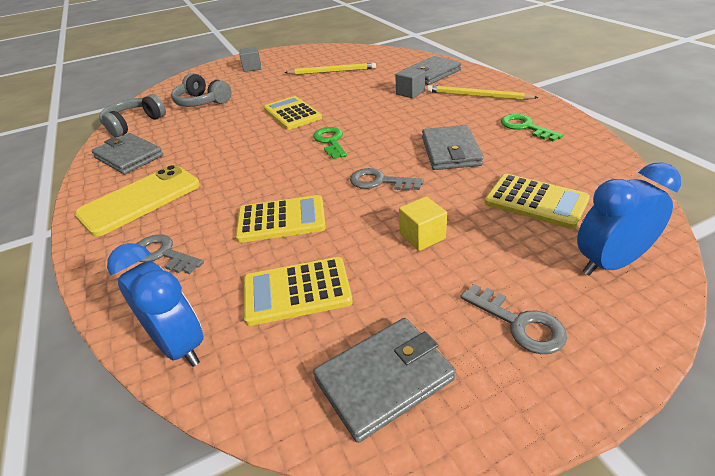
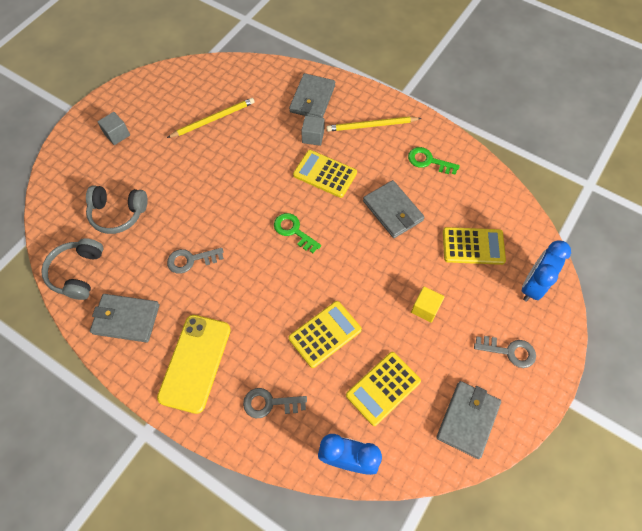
camera: 35 degrees left, 25 degrees up
(292, 114) = (229, 203): yellow calculator -> yellow calculator (325, 174)
(379, 181) = (364, 265): grey key -> grey key (190, 260)

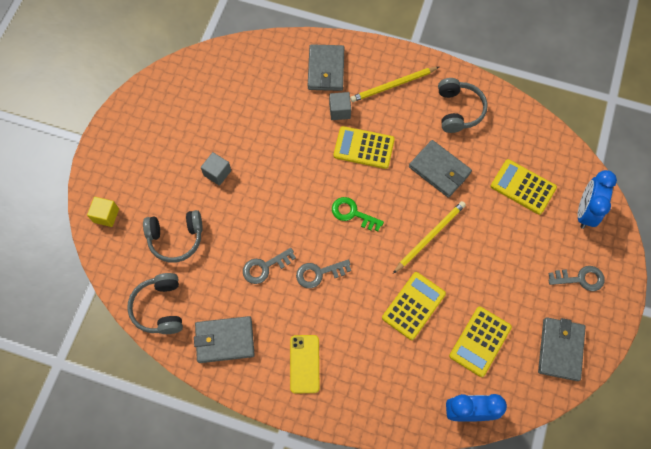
camera: 15 degrees left, 5 degrees up
(117, 134) = (142, 155): grey cube -> grey cube (217, 173)
(195, 363) = (304, 364): yellow phone -> yellow phone, size x0.64
(213, 119) = (234, 115): yellow pencil -> yellow pencil (430, 237)
(269, 403) = (384, 382): grey key -> grey key (318, 273)
(425, 308) = (496, 258): yellow cube -> yellow cube (106, 215)
(428, 161) = (458, 110): green key -> grey headphones
(473, 246) = (523, 187): yellow calculator -> yellow calculator turned 135 degrees counterclockwise

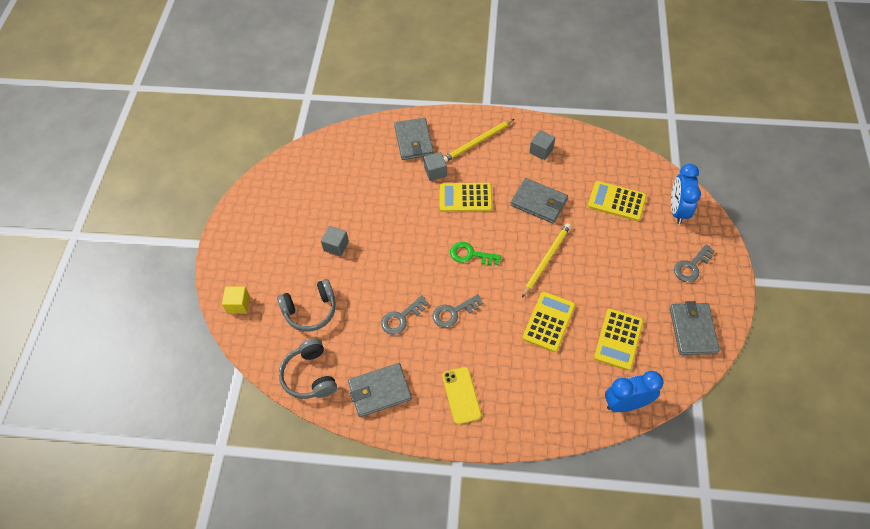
camera: 10 degrees left, 10 degrees down
(458, 110) = (541, 151): grey headphones -> grey cube
(580, 279) = (691, 266): grey key -> grey key turned 150 degrees clockwise

